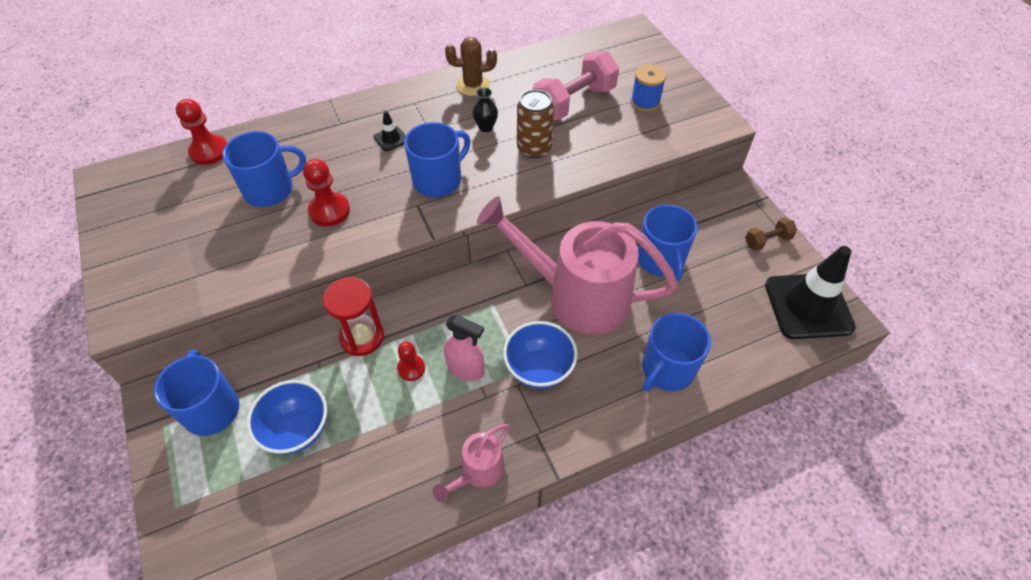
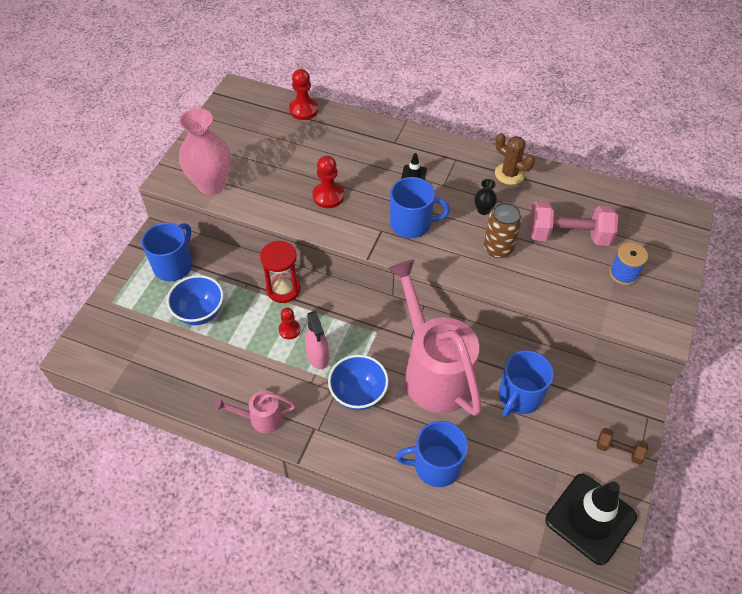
camera: 45 degrees right, 0 degrees up
(182, 287) = (211, 184): none -> pink vase
(270, 190) = (311, 158): blue mug -> none

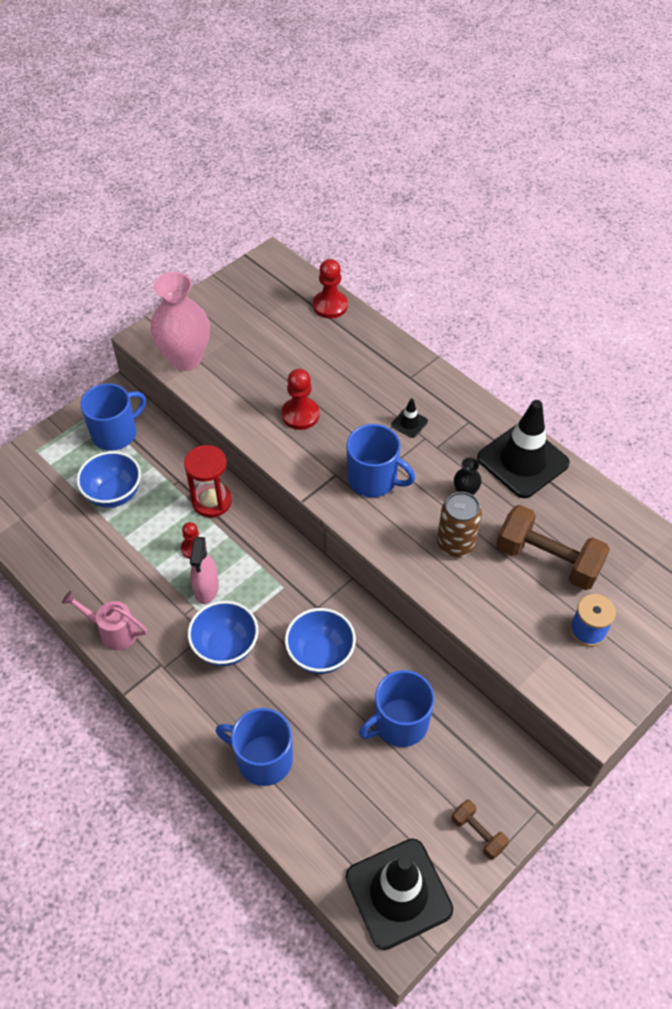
camera: 25 degrees right, 0 degrees up
(433, 370) = (320, 654): pink watering can -> blue bowl
(509, 174) = (522, 461): brown cactus -> black traffic cone
(568, 236) = (547, 560): pink dumbbell -> brown dumbbell

